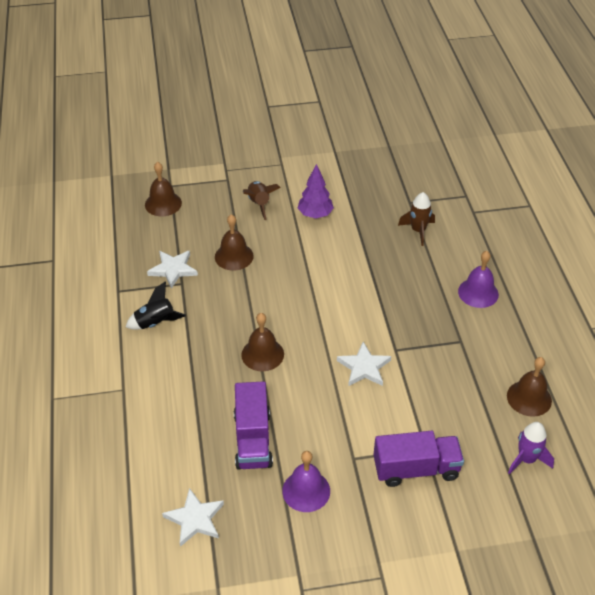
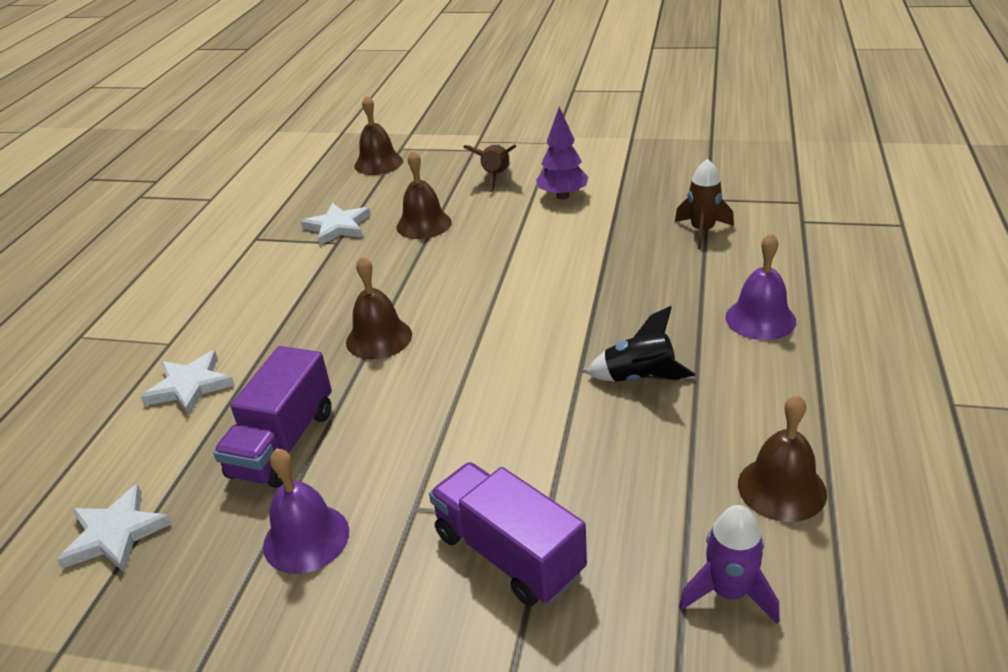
camera: 25 degrees right, 10 degrees down
(155, 323) = (270, 278): black rocket -> black rocket (639, 378)
(364, 367) = (516, 383): white star -> white star (190, 386)
(416, 469) = (508, 553): purple truck -> purple truck turned 150 degrees counterclockwise

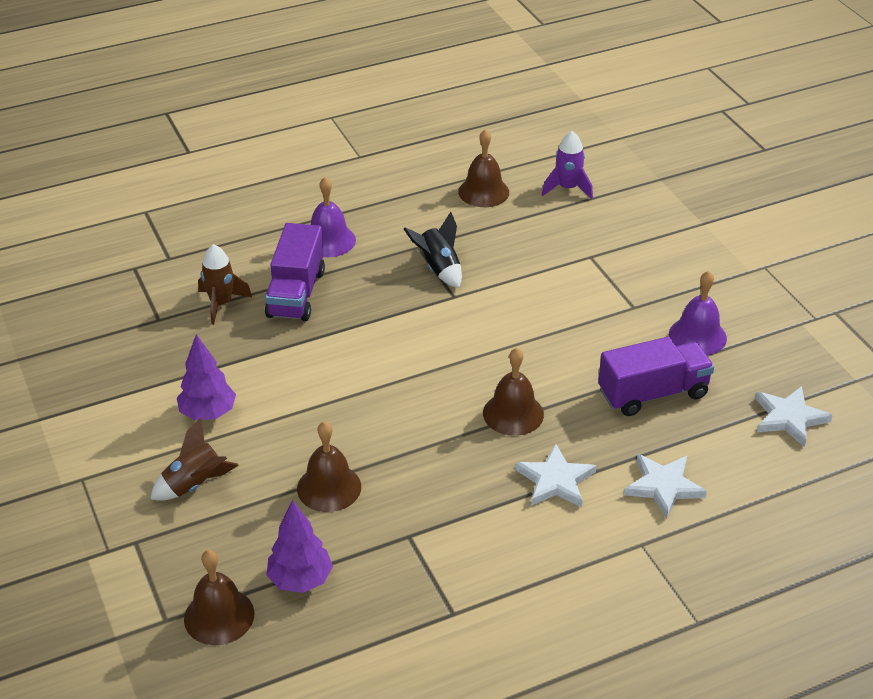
camera: 130 degrees left, 5 degrees up
(337, 227) = (381, 555): white star -> white star (555, 480)
(364, 194) = (300, 580): none -> purple tree
(508, 553) = (622, 260): purple truck -> purple truck (296, 293)

